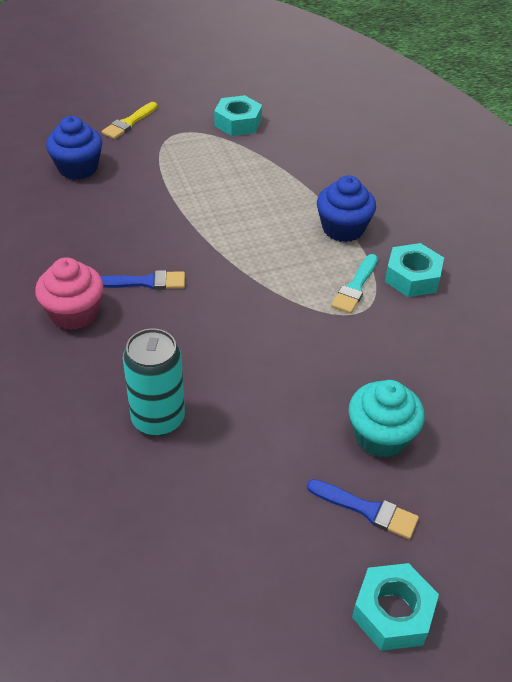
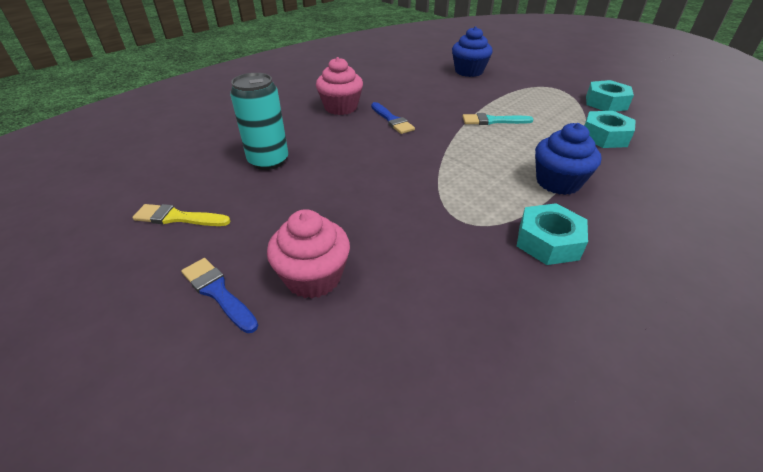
camera: 65 degrees right, 5 degrees down
(129, 123) = (536, 71): yellow brush -> yellow brush (178, 217)
(355, 287) = (491, 209): turquoise brush -> turquoise brush (493, 121)
(367, 510) = (218, 292): blue brush -> blue brush turned 135 degrees clockwise
(381, 436) = (313, 277): turquoise cupcake -> pink cupcake
(393, 612) = (96, 345): turquoise nut -> turquoise nut (604, 136)

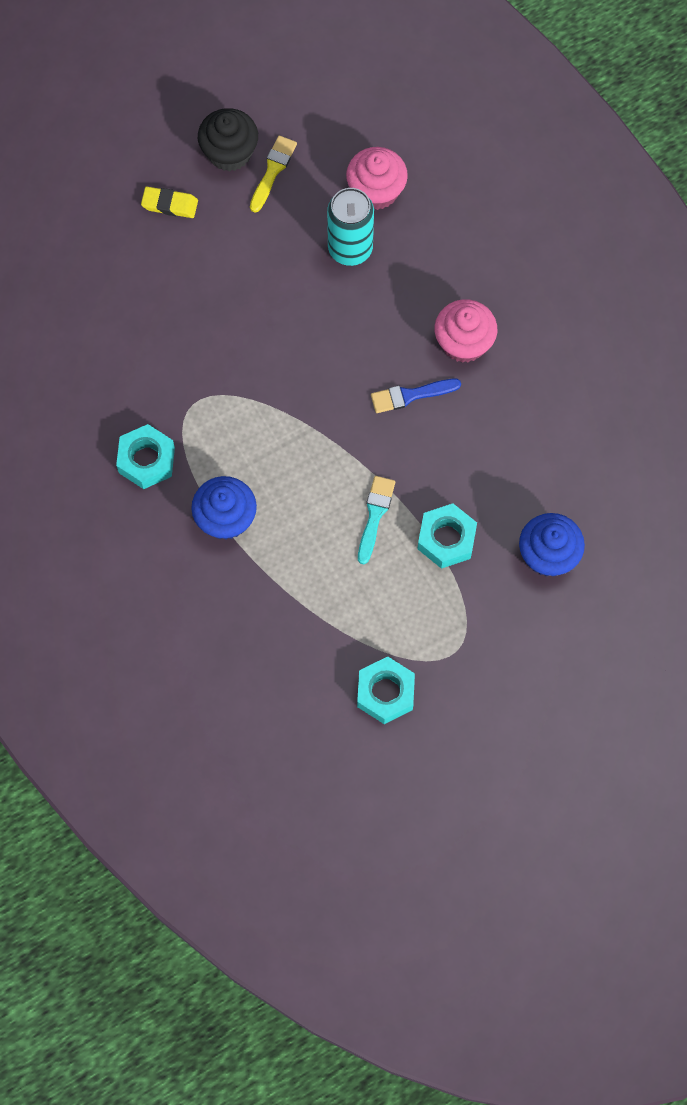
camera: 105 degrees right, 30 degrees up
(146, 254) = (229, 152): none -> black cupcake
(218, 292) = (170, 204): blue brush -> yellow eraser
(313, 277) = (164, 270): pink cupcake -> pink cupcake (376, 191)
(604, 136) = (299, 628): turquoise nut -> turquoise nut (446, 539)

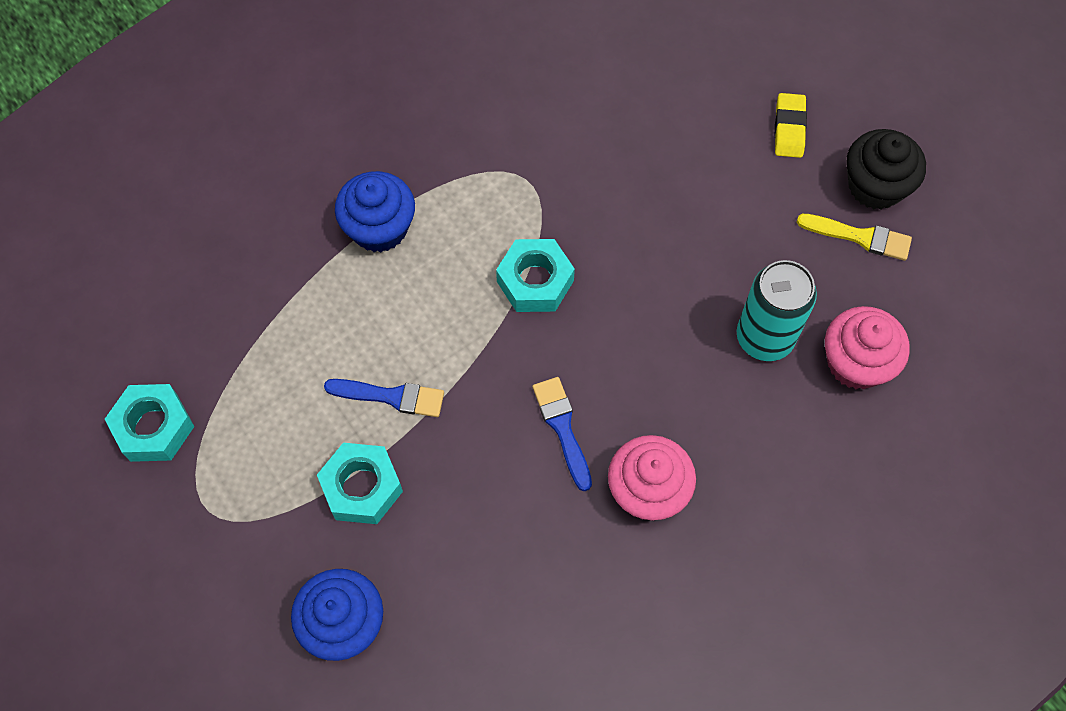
camera: 85 degrees right, 5 degrees down
(146, 460) = (449, 138): turquoise nut -> turquoise nut (535, 281)
(375, 515) = (391, 397): turquoise brush -> blue brush

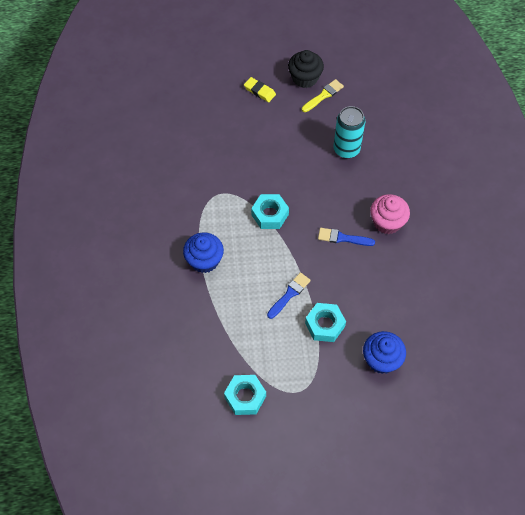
camera: 60 degrees left, 5 degrees down
(856, 362) = (375, 126): pink cupcake -> none

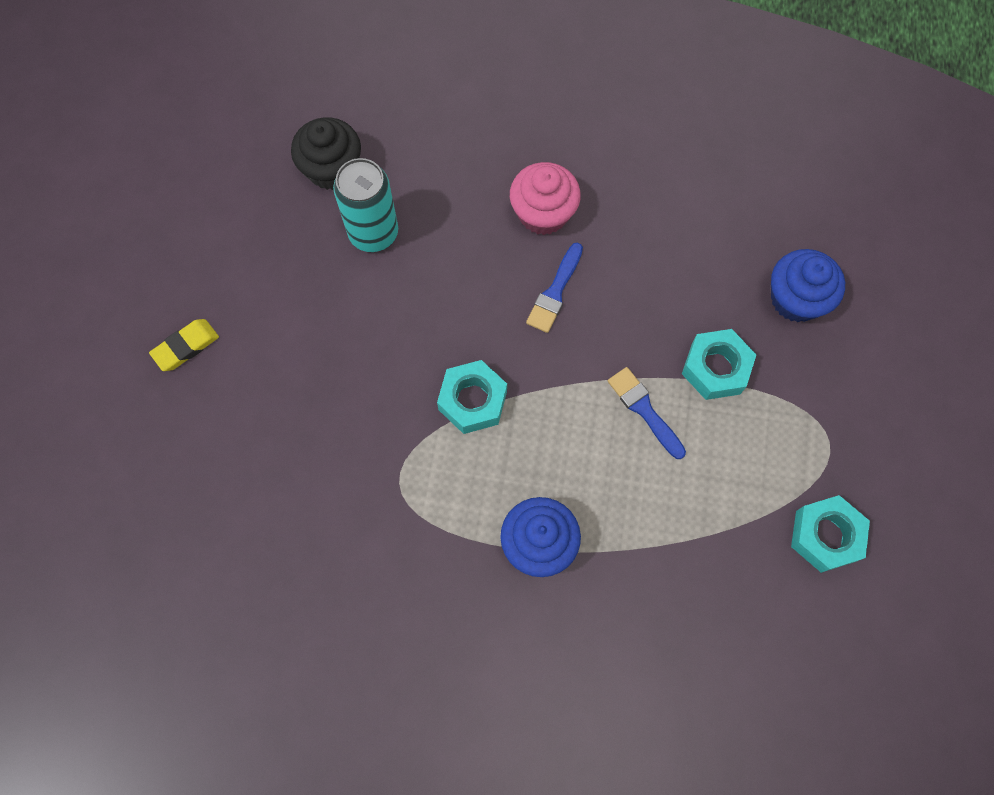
camera: 75 degrees left, 10 degrees up
(305, 78) = (187, 258): black cupcake -> black cupcake (332, 169)
(323, 95) = (240, 237): yellow brush -> none

